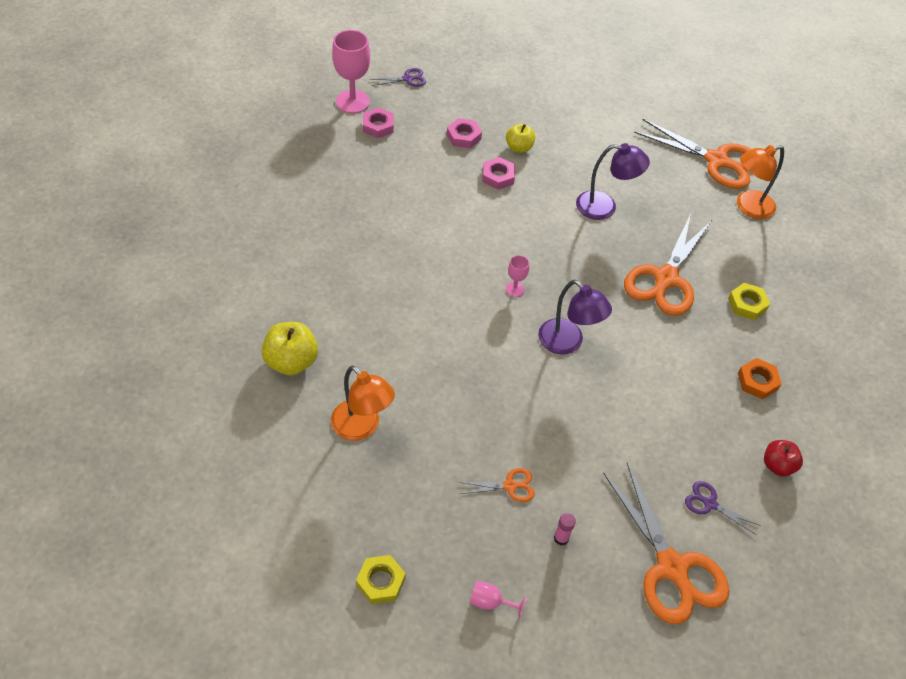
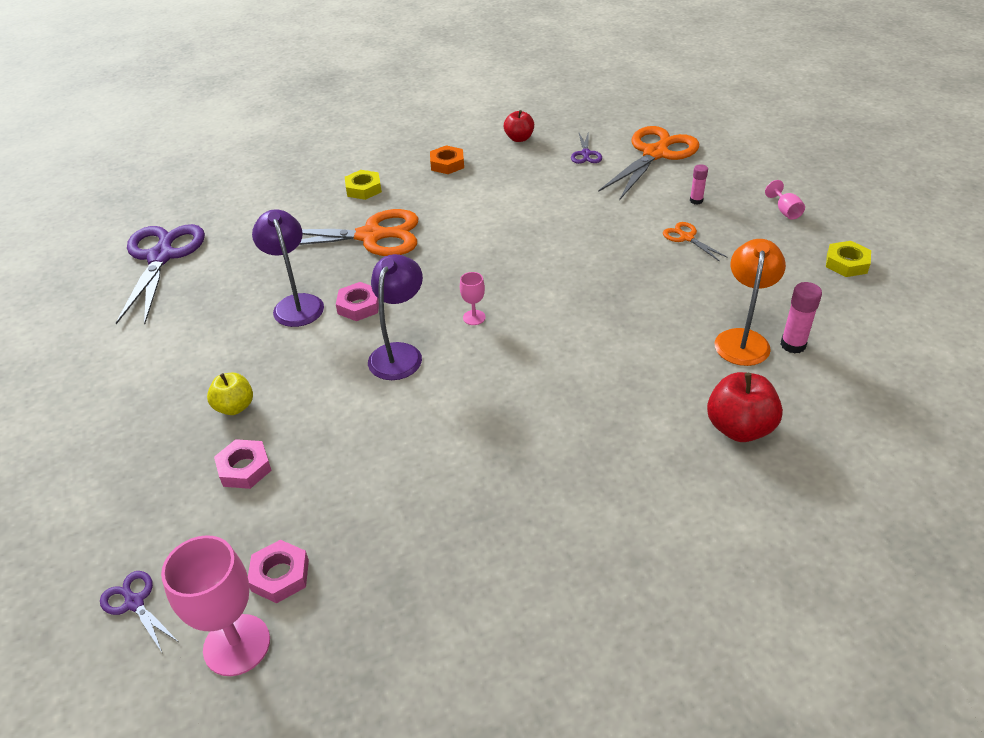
camera: 115 degrees left, 10 degrees down
(291, 362) = (739, 428): yellow apple -> red apple
(329, 454) = (793, 345): none -> pink glue stick
(498, 176) = (304, 402): pink nut -> pink nut (359, 306)
(567, 343) = (508, 262): purple lamp -> purple lamp (399, 353)
(717, 161) = (161, 256): orange scissors -> purple scissors
(748, 207) = (227, 220): orange lamp -> none

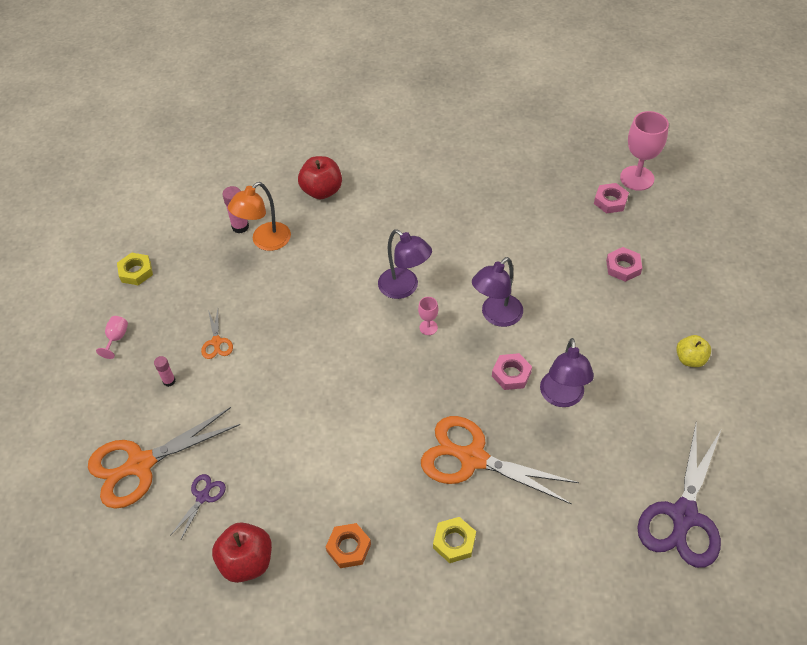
camera: 155 degrees left, 10 degrees up
(134, 602) = (690, 213): purple scissors -> none
(235, 407) = (625, 314): yellow apple -> yellow apple (690, 359)
(519, 138) = (247, 562): red apple -> red apple, size x1.54
(528, 346) = (404, 288): none -> purple lamp

